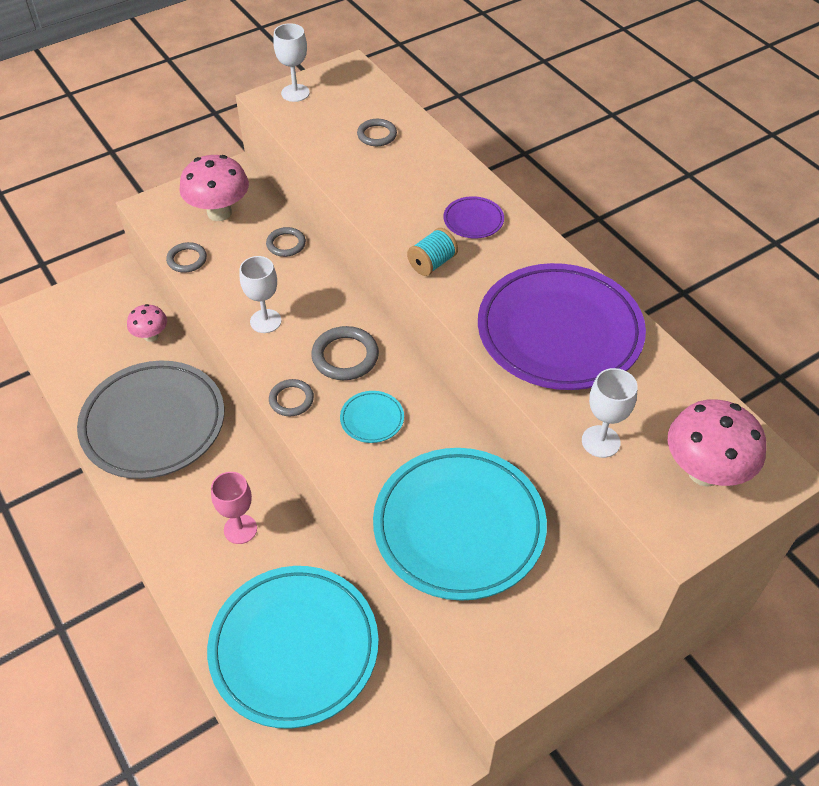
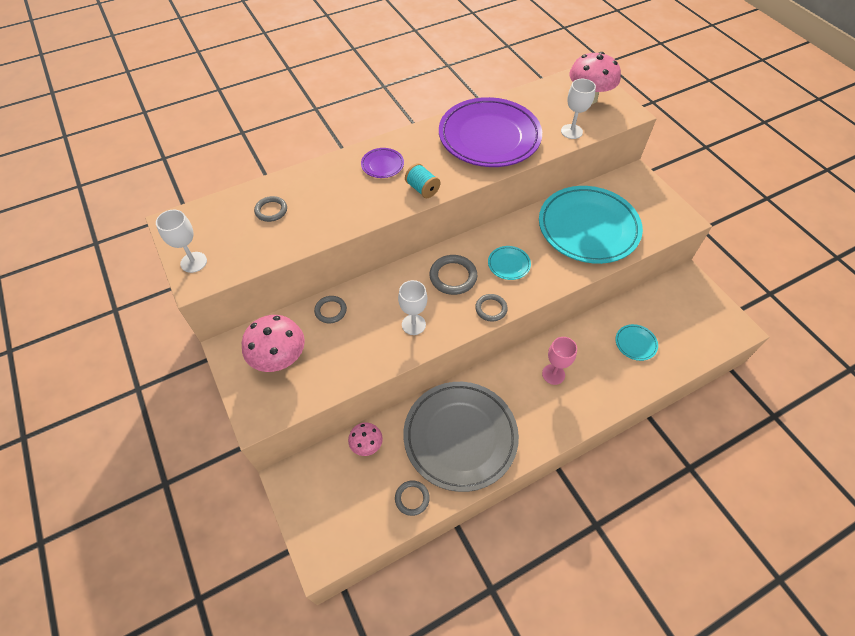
camera: 85 degrees left, 5 degrees up
(187, 259) = (334, 382): grey ring -> grey ring (412, 498)
(294, 648) = (635, 343): turquoise plate -> turquoise plate, size x0.40

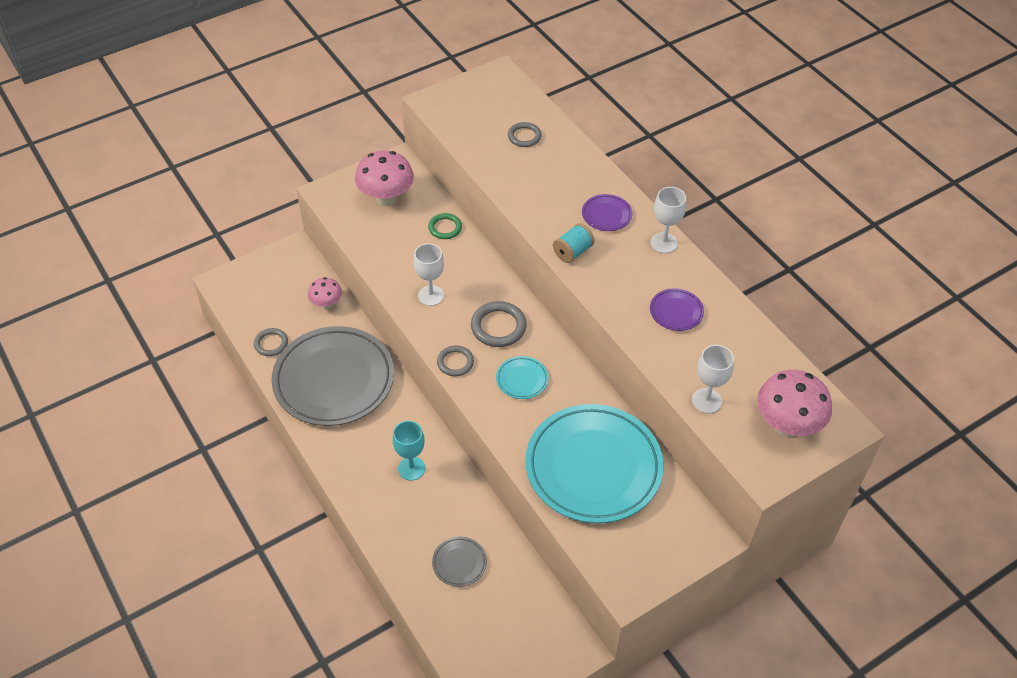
camera: 85 degrees right, 5 degrees down
(193, 262) = (453, 96): white goblet -> white goblet (663, 243)
(330, 310) = (445, 228): grey ring -> green ring
(489, 137) = (676, 312): purple plate -> purple plate, size x0.40
(553, 374) = (411, 468): pink goblet -> turquoise goblet
(635, 343) = (459, 563): turquoise plate -> grey plate

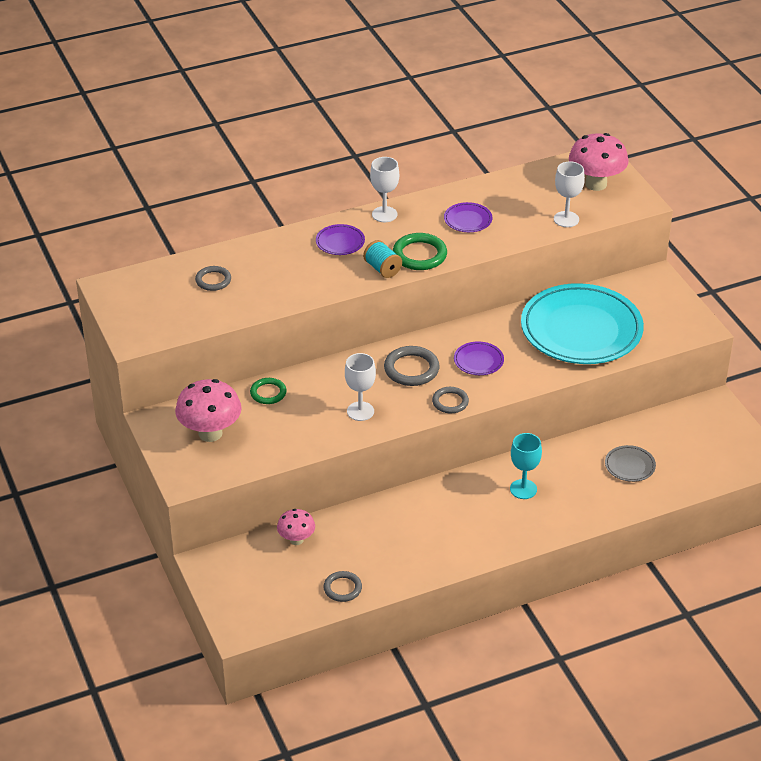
camera: 80 degrees left, 10 degrees down
(334, 380) = (404, 539): grey plate -> none
(522, 379) = (478, 361): turquoise plate -> purple plate
(603, 278) = (419, 255): none -> green ring

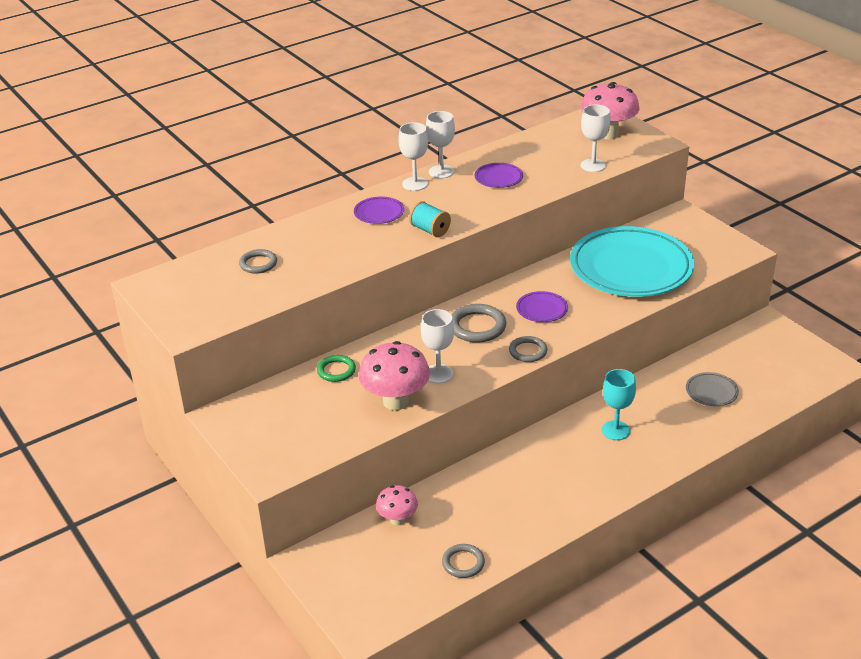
camera: 10 degrees left, 5 degrees down
(210, 433) = (285, 419): pink mushroom -> pink mushroom (395, 402)
(414, 204) = (441, 172): none -> white goblet
(419, 255) = (462, 213): green ring -> none

